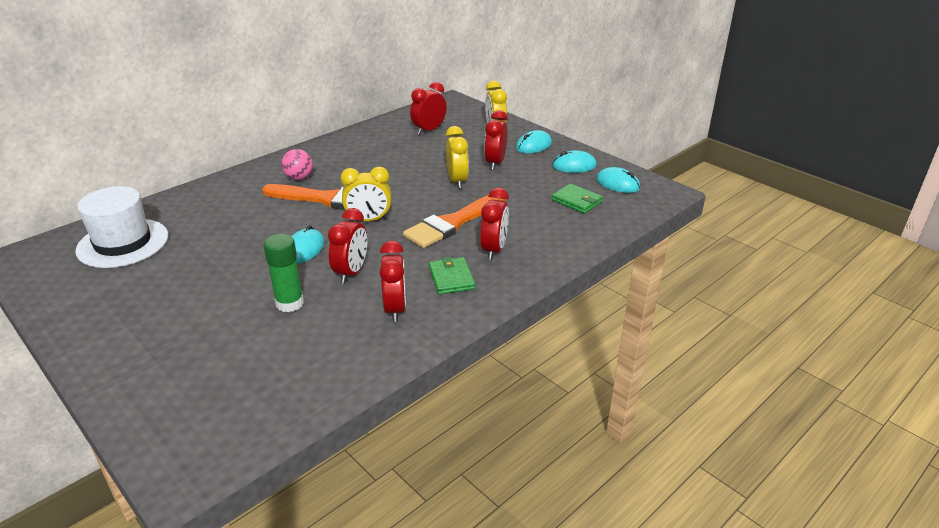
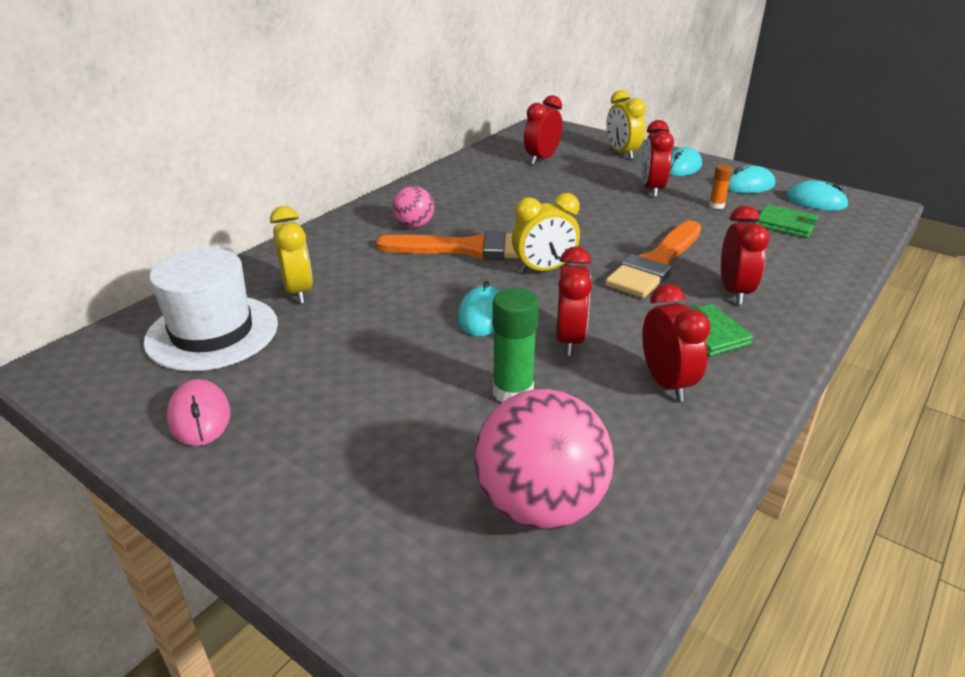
camera: 10 degrees left, 0 degrees up
(88, 297) = (199, 417): none -> pink mouse
(260, 374) = (540, 505): none -> pink ball
(457, 181) = (621, 213): yellow clock -> yellow clock (298, 291)
(535, 181) = (716, 206): none -> orange glue stick

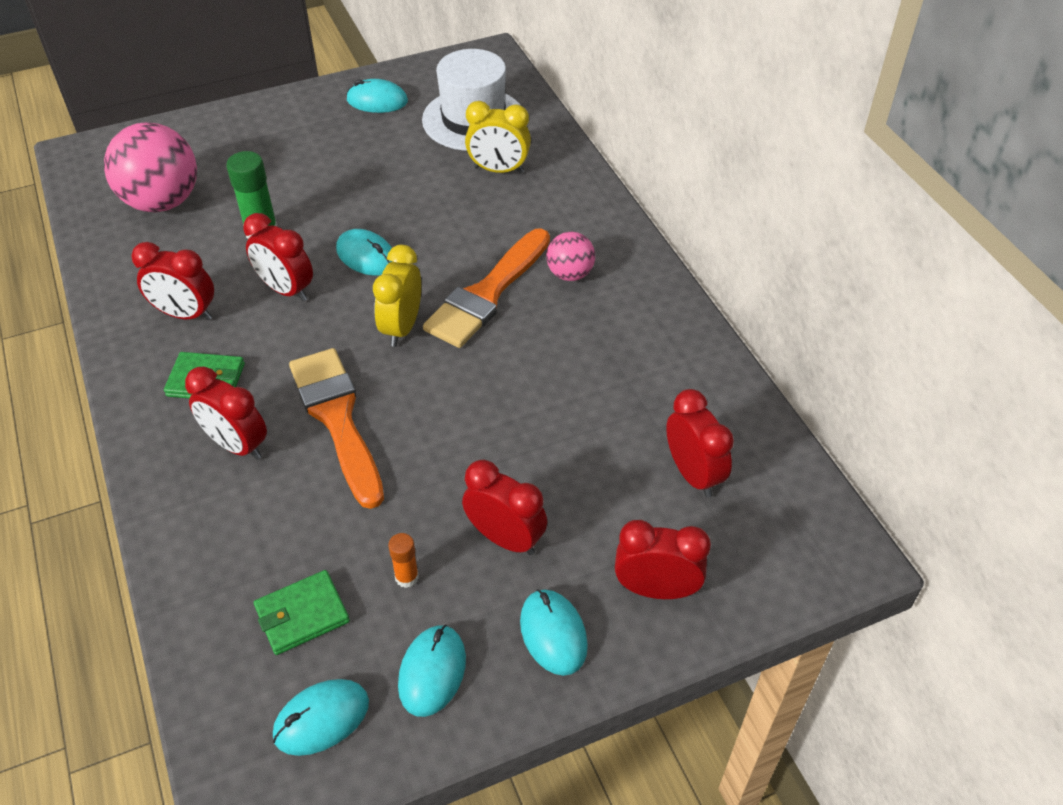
camera: 120 degrees right, 15 degrees up
(199, 417) = (377, 101): pink mouse -> turquoise mouse
(622, 153) = (656, 589): yellow clock -> red clock

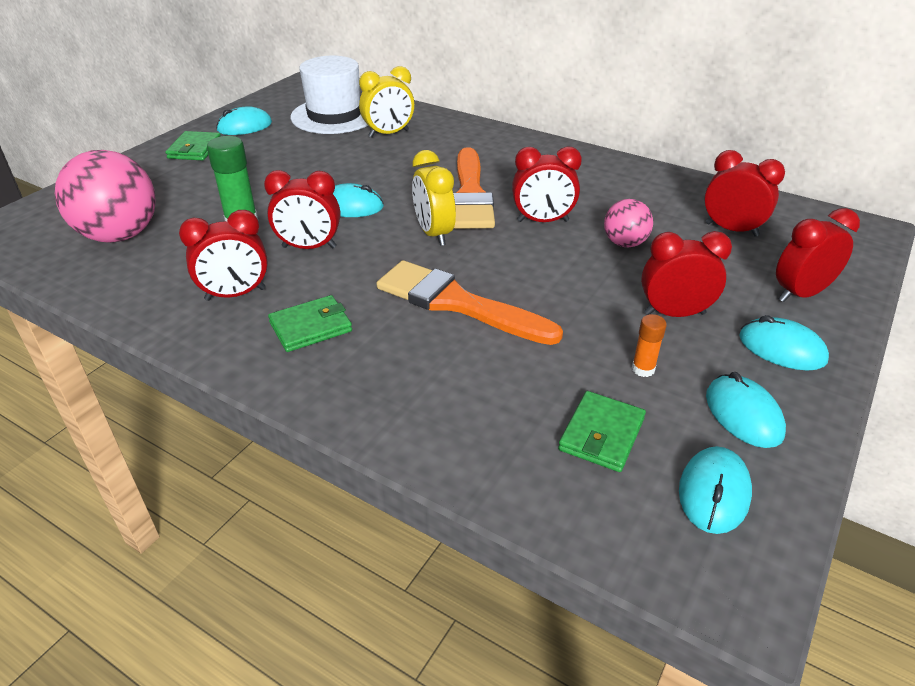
camera: 35 degrees left, 10 degrees down
(237, 445) = (395, 355): red clock -> red clock (543, 221)
(308, 115) = (195, 149): none -> green wallet
(570, 274) = (512, 166): pink ball -> pink ball (624, 243)

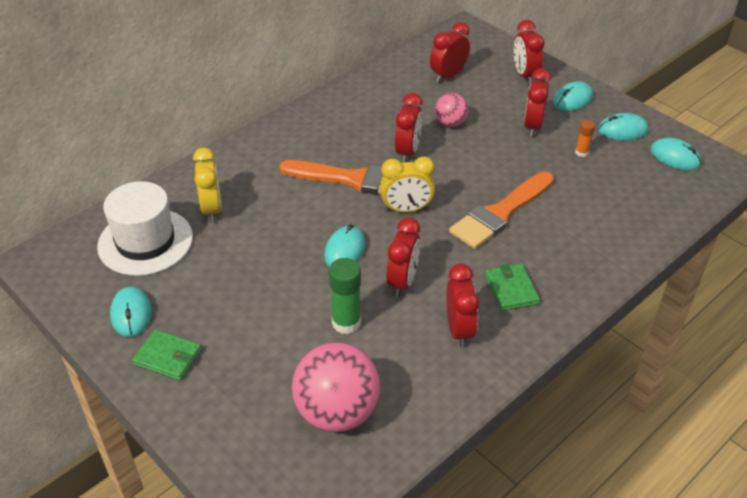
camera: 75 degrees left, 5 degrees up
(601, 434) = (632, 182): green wallet -> none

